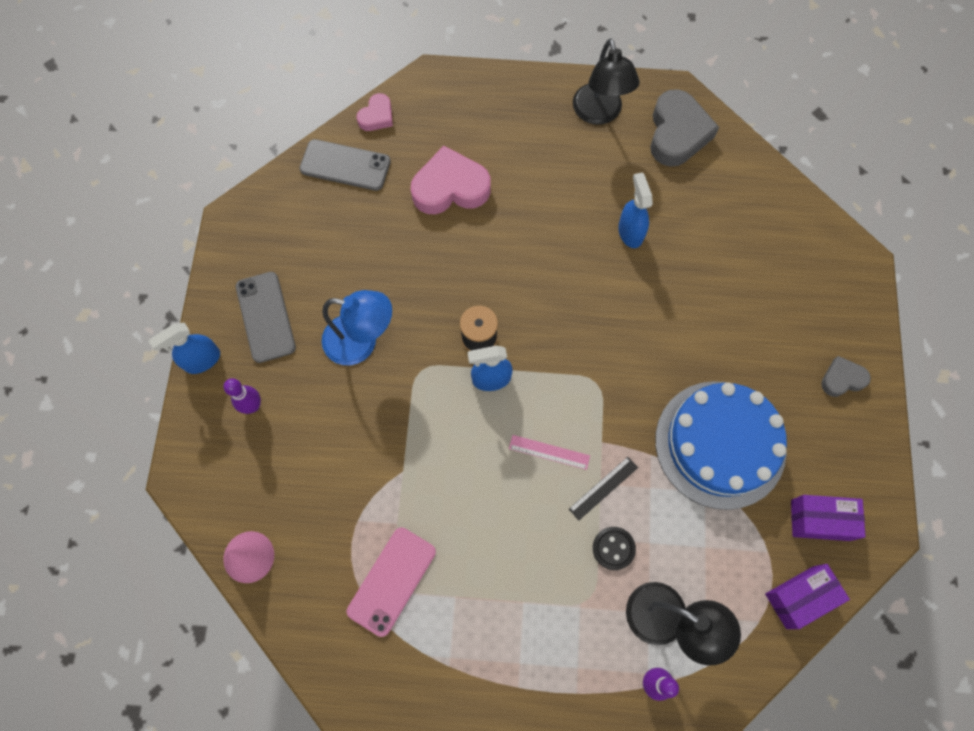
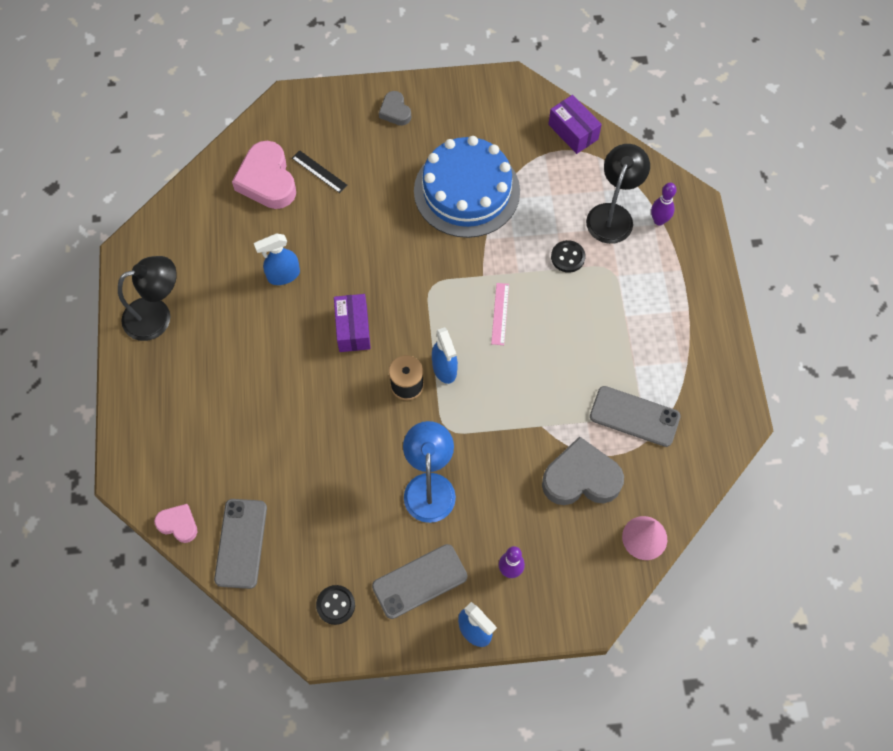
camera: 100 degrees left, 5 degrees down
(264, 239) = (335, 605): none -> black button
(391, 581) = (634, 416): pink phone -> grey phone
(450, 187) = (255, 437): pink heart -> pink heart (267, 180)
(603, 488) = (521, 270): black ruler -> black ruler (319, 171)
(677, 133) = (173, 247): grey heart -> grey heart (581, 478)
(820, 520) = (512, 121): purple box -> purple box (353, 329)

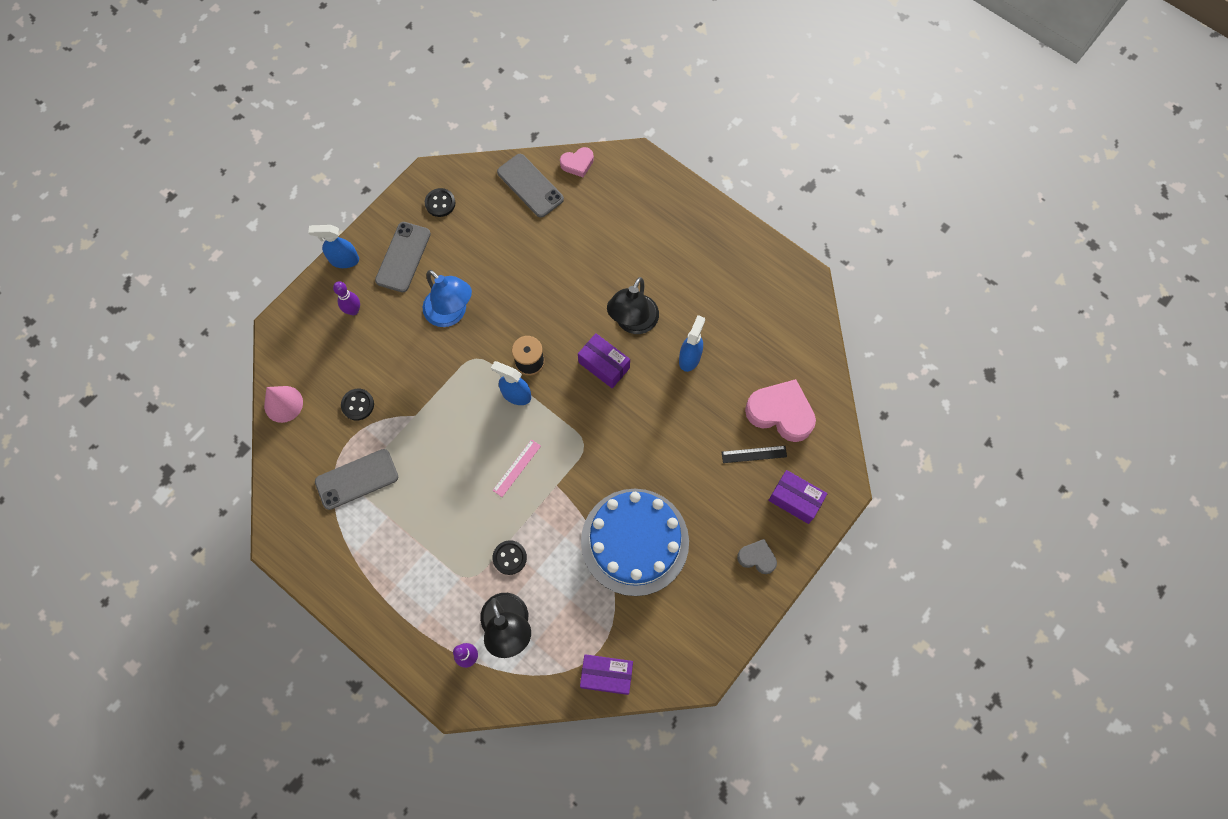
camera: 135 degrees right, 5 degrees up
(157, 315) = (736, 259): black lamp -> black lamp (633, 323)
(327, 121) = (795, 500): none -> purple box
(500, 314) = (516, 468): pink ruler -> pink ruler turned 75 degrees clockwise
(581, 478) = (358, 405): grey heart -> black button

